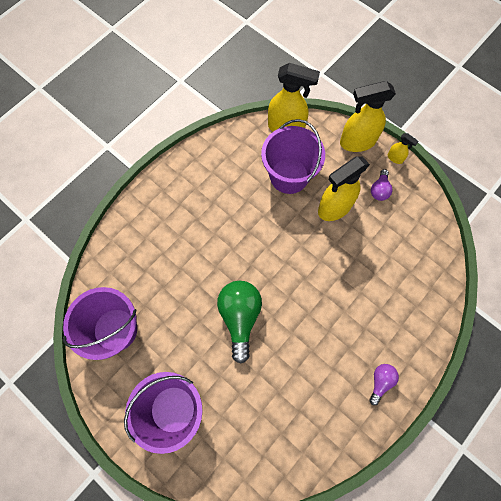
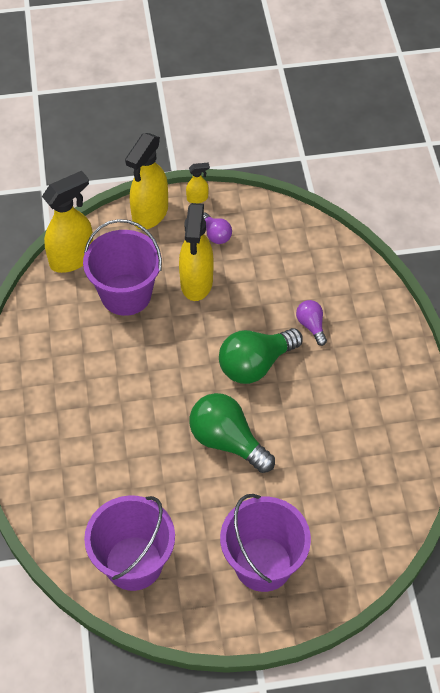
camera: 50 degrees left, 15 degrees down
(308, 290) = (255, 365): none -> green light bulb
(380, 381) = (390, 372): purple light bulb -> purple light bulb (311, 326)

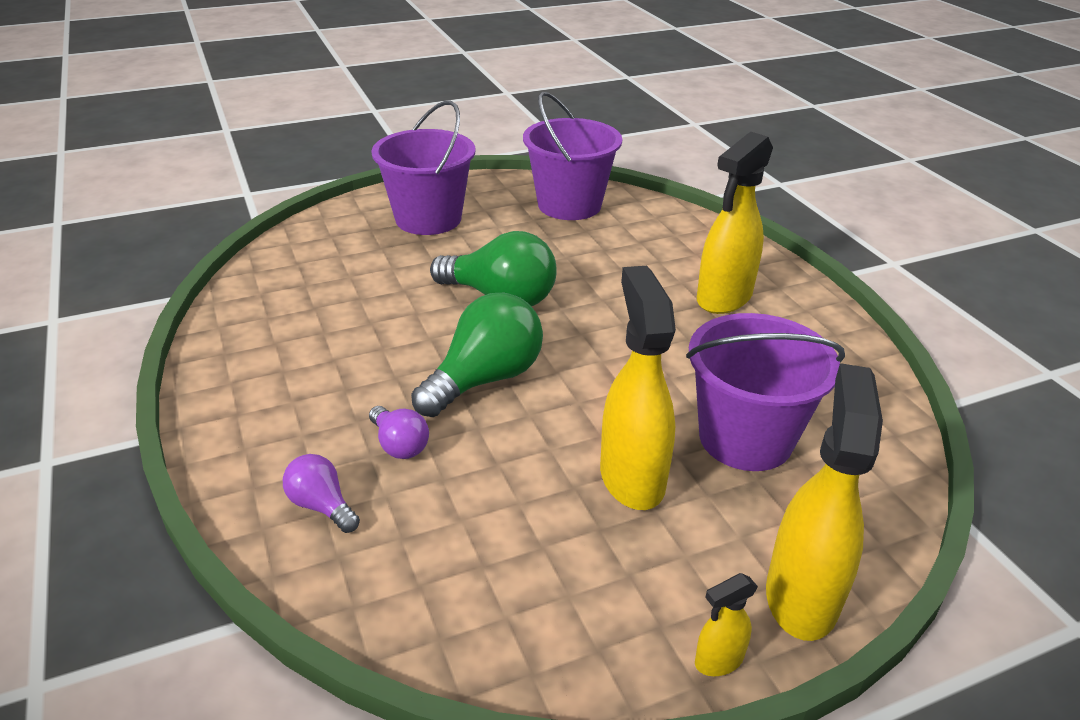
camera: 165 degrees right, 20 degrees down
(72, 258) = (883, 479): yellow spray bottle -> yellow spray bottle (723, 298)
(215, 235) = (636, 578): purple light bulb -> purple light bulb (322, 506)

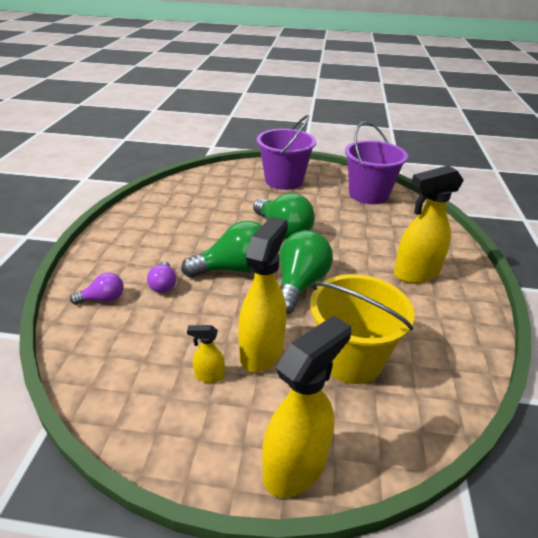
camera: 30 degrees right, 0 degrees up
(322, 506) = (103, 299): purple light bulb -> purple light bulb turned 90 degrees clockwise
(596, 367) = (299, 284): none -> green light bulb
(718, 660) = (211, 475): yellow spray bottle -> yellow spray bottle (209, 376)
(745, 438) = (351, 358): purple bucket -> yellow bucket

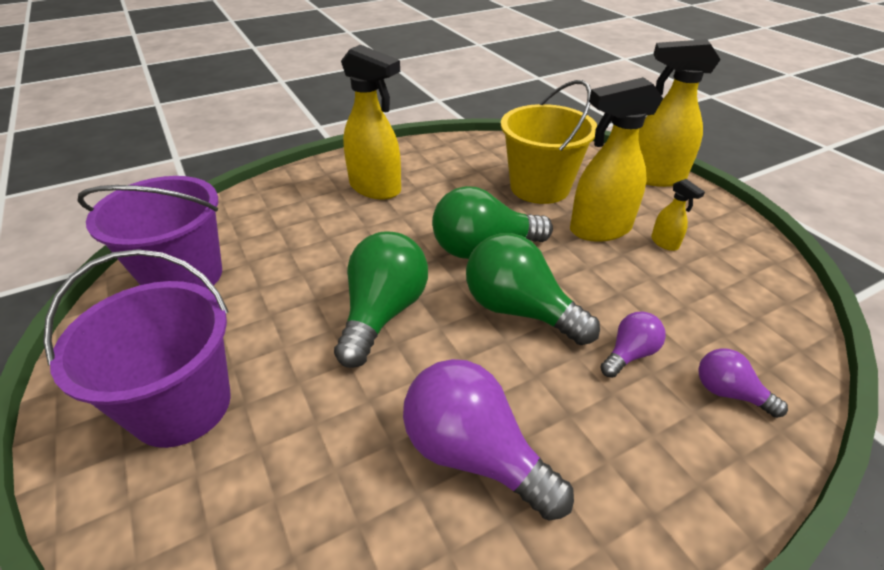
camera: 125 degrees left, 5 degrees up
(185, 221) = (474, 454): none -> purple light bulb

